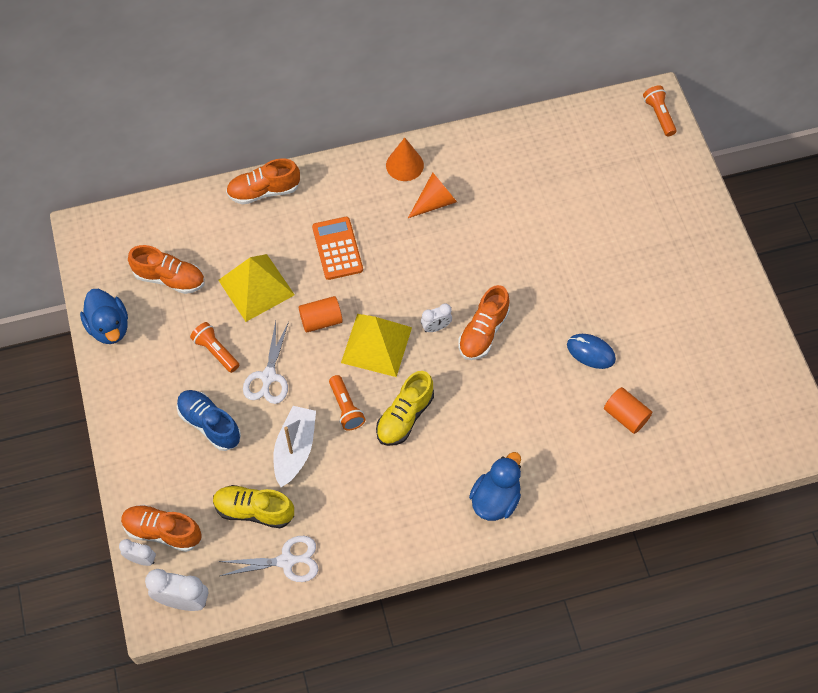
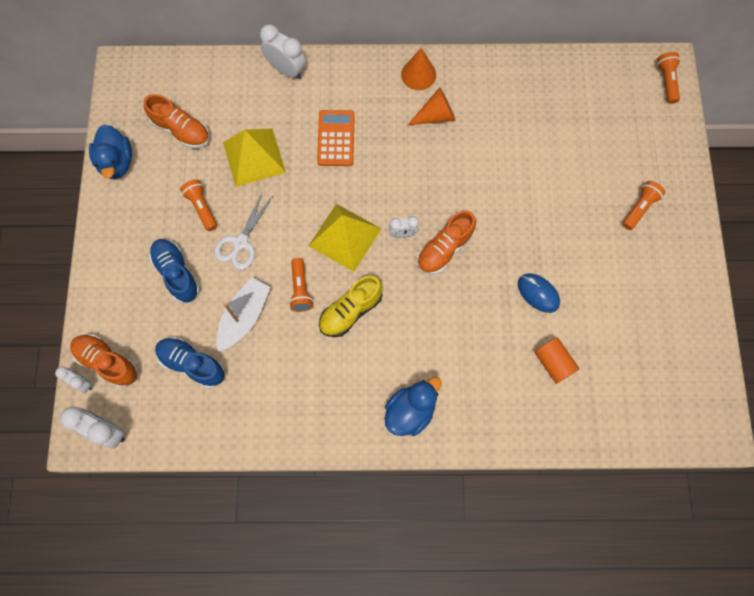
camera: 15 degrees right, 10 degrees up
(254, 510) = (192, 364): yellow shoe -> blue shoe
(264, 191) = (286, 70): orange shoe -> white clock
(287, 561) = (207, 419): white scissors -> none
(321, 320) = (302, 202): orange cylinder -> none
(667, 245) = (639, 208): none -> orange flashlight

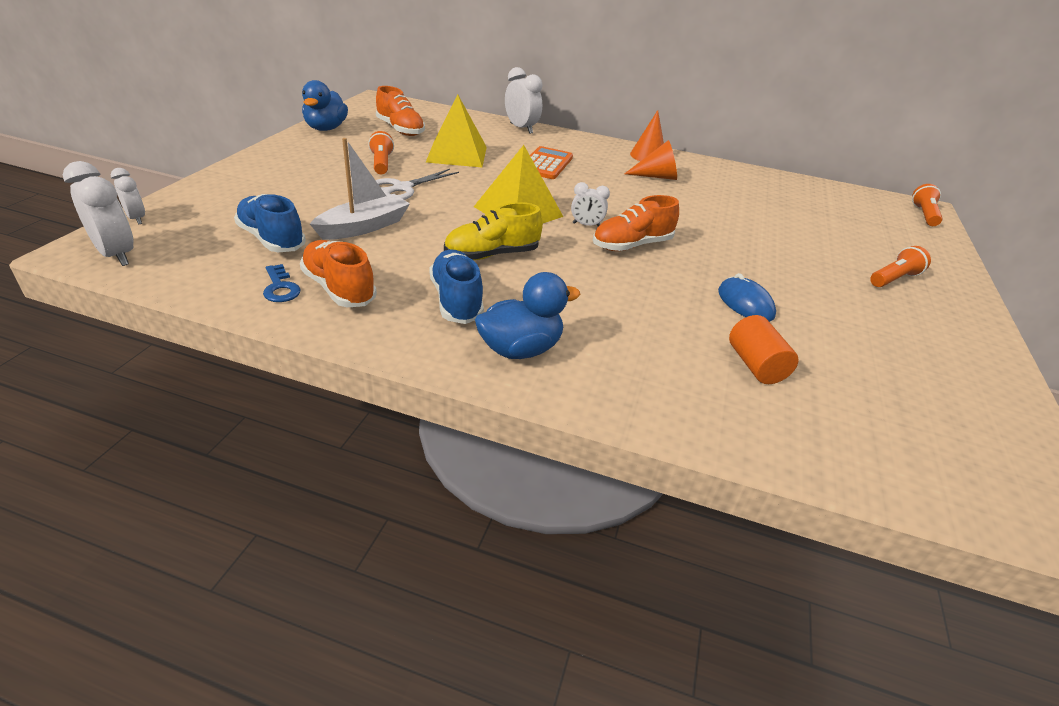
camera: 15 degrees right, 35 degrees down
(108, 362) = (181, 214): orange shoe -> orange shoe (339, 289)
(177, 274) = (318, 187): blue shoe -> blue shoe (456, 300)
(235, 417) = (280, 288): none -> blue key
(300, 289) = (443, 227): orange flashlight -> none

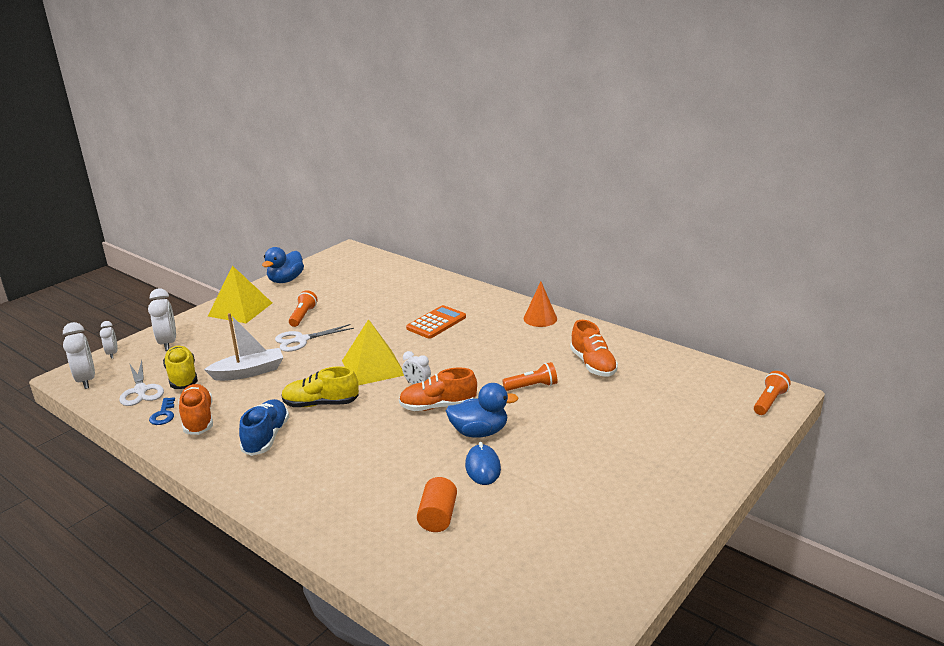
camera: 25 degrees right, 10 degrees down
(219, 261) = (141, 390): none -> white scissors
(272, 239) = (182, 377): blue shoe -> yellow shoe
(400, 130) = (343, 283): orange shoe -> orange shoe (593, 364)
(457, 154) = (369, 309): yellow pyramid -> yellow pyramid (240, 309)
(520, 349) = (279, 479): blue duck -> blue duck (479, 432)
(521, 128) = (447, 284): white clock -> white clock (168, 343)
(657, 176) = (527, 341): orange cone -> none
(893, 279) = (649, 462): orange flashlight -> orange flashlight (532, 386)

